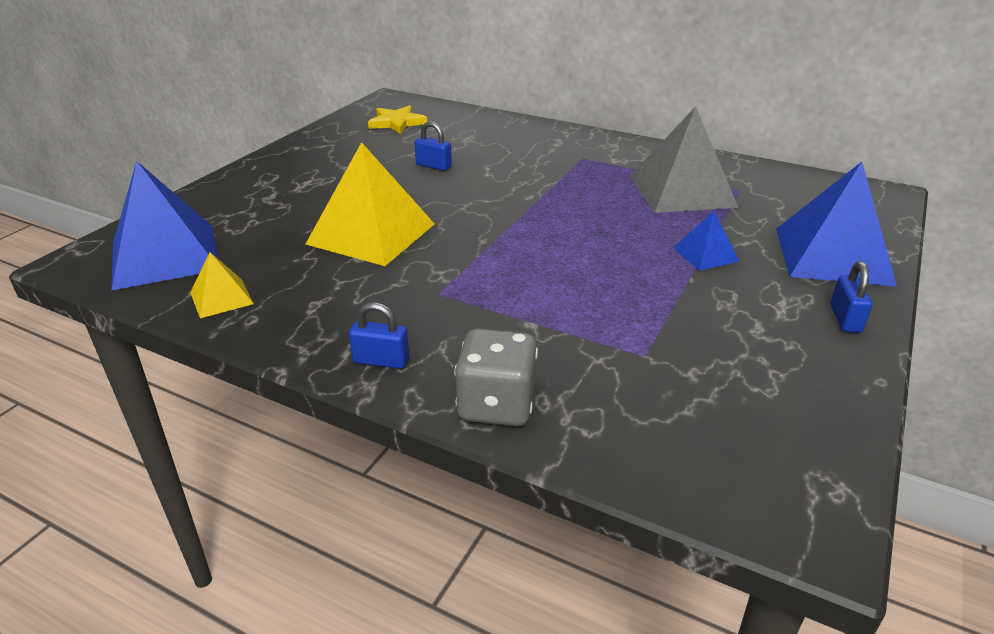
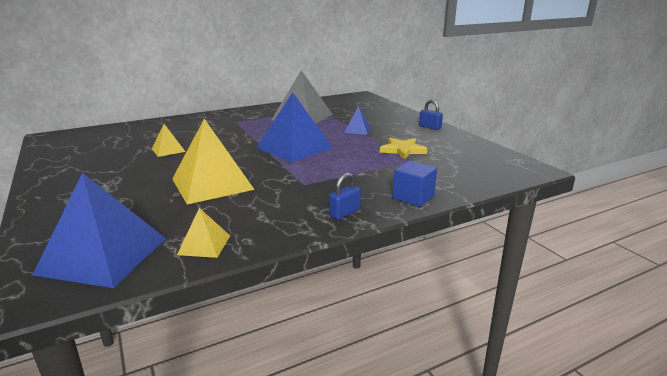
camera: 55 degrees left, 10 degrees down
(397, 123) = (89, 143): yellow star -> yellow star (402, 150)
(433, 166) = (168, 150): blue padlock -> yellow pyramid
(496, 405) = (413, 197): grey dice -> blue cube
(832, 255) = (389, 115): blue pyramid -> blue pyramid (294, 147)

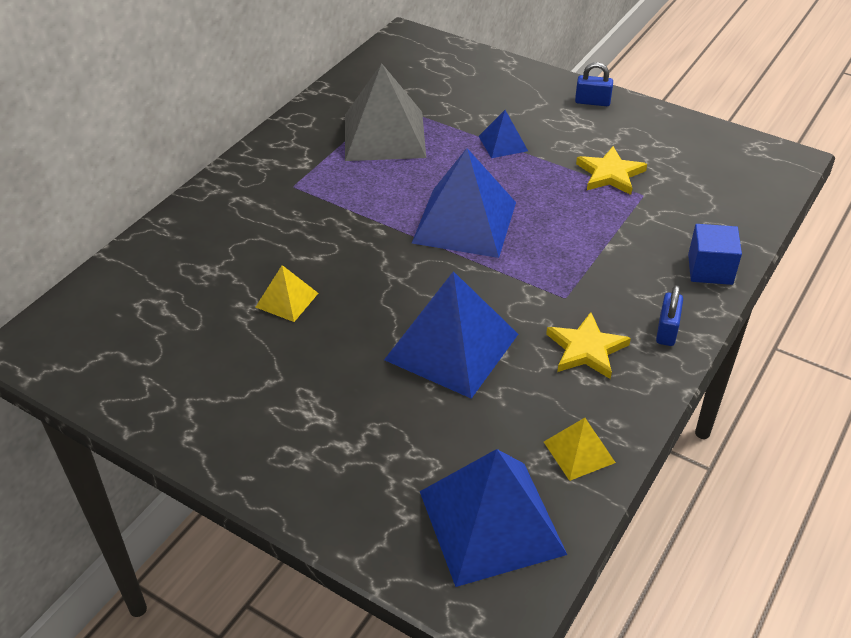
camera: 30 degrees left, 20 degrees up
(212, 184) = (452, 347): yellow pyramid -> blue pyramid
(282, 206) = (586, 349): none -> yellow star

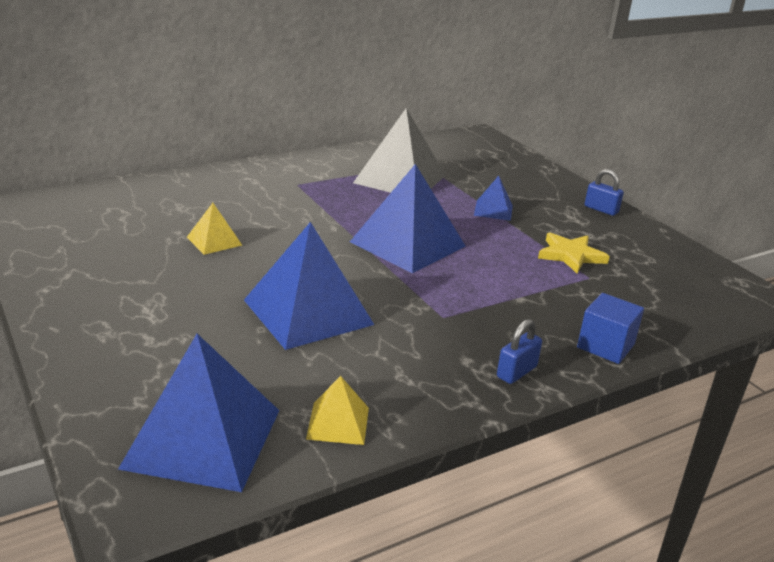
camera: 25 degrees right, 15 degrees down
(586, 349) = (424, 356): yellow star -> none

